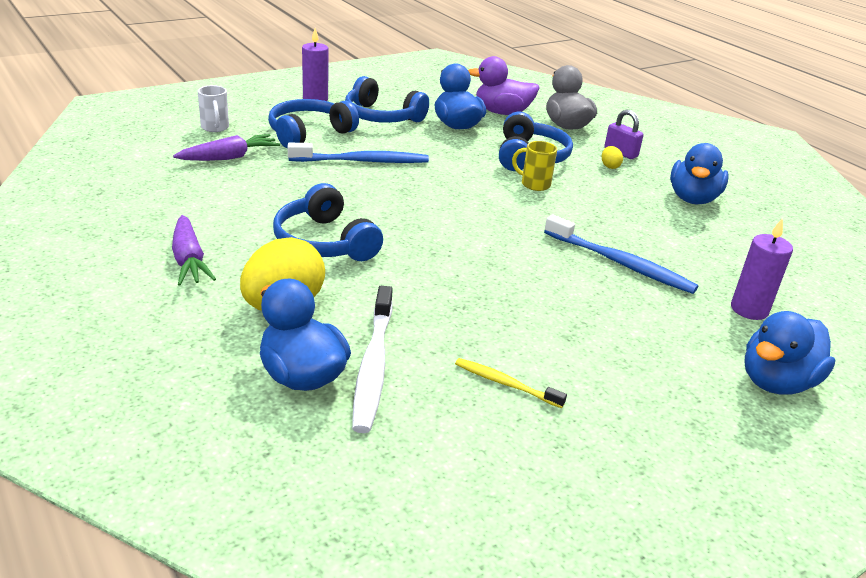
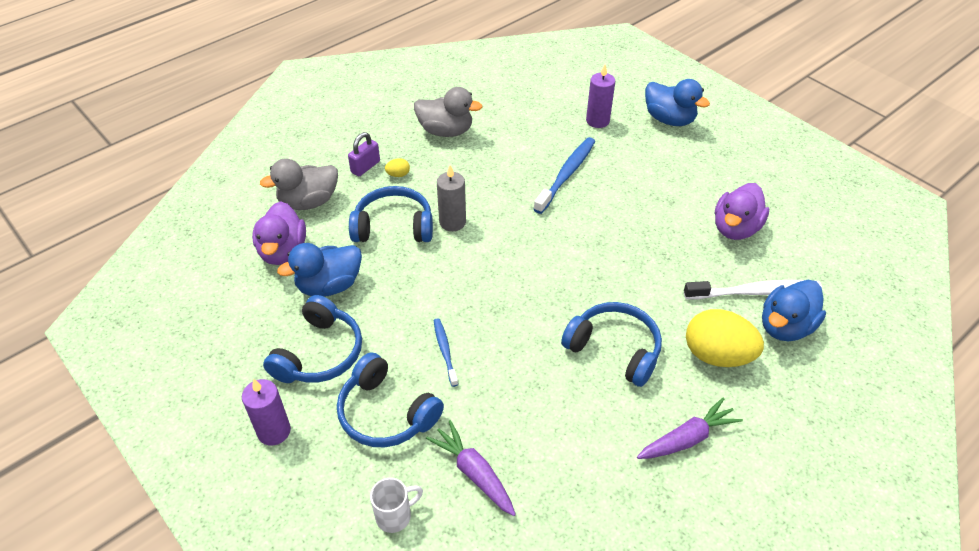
camera: 95 degrees left, 15 degrees up
(325, 242) = (614, 349): blue headphones -> blue headphones turned 105 degrees counterclockwise
(362, 161) = (445, 351): blue toothbrush -> blue toothbrush, size x0.57
(505, 383) = (735, 228): yellow toothbrush -> purple duck
(534, 184) = (452, 222): yellow mug -> grey candle
(693, 199) = (446, 131): blue duck -> grey duck

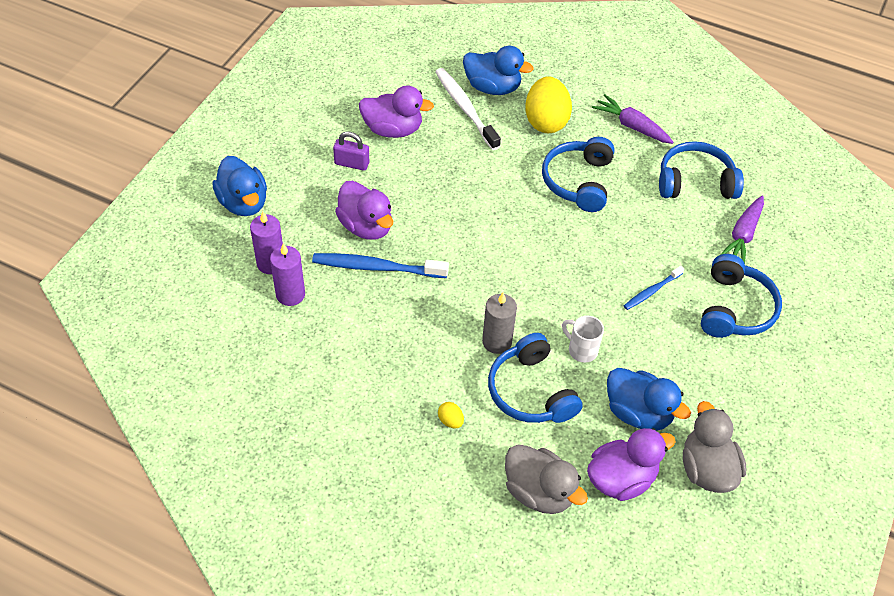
camera: 115 degrees left, 5 degrees up
(274, 431) = (804, 379): purple candle -> purple candle (290, 294)
(319, 353) = (714, 383): blue headphones -> blue headphones (695, 182)
(365, 167) = (453, 461): purple padlock -> purple padlock (352, 163)
(395, 515) = (807, 269): white mug -> white mug (581, 350)
(446, 131) = (351, 403): grey duck -> grey duck (707, 469)
(615, 180) = (366, 226): none -> purple duck
(669, 119) = (243, 203): blue duck -> blue duck turned 135 degrees clockwise

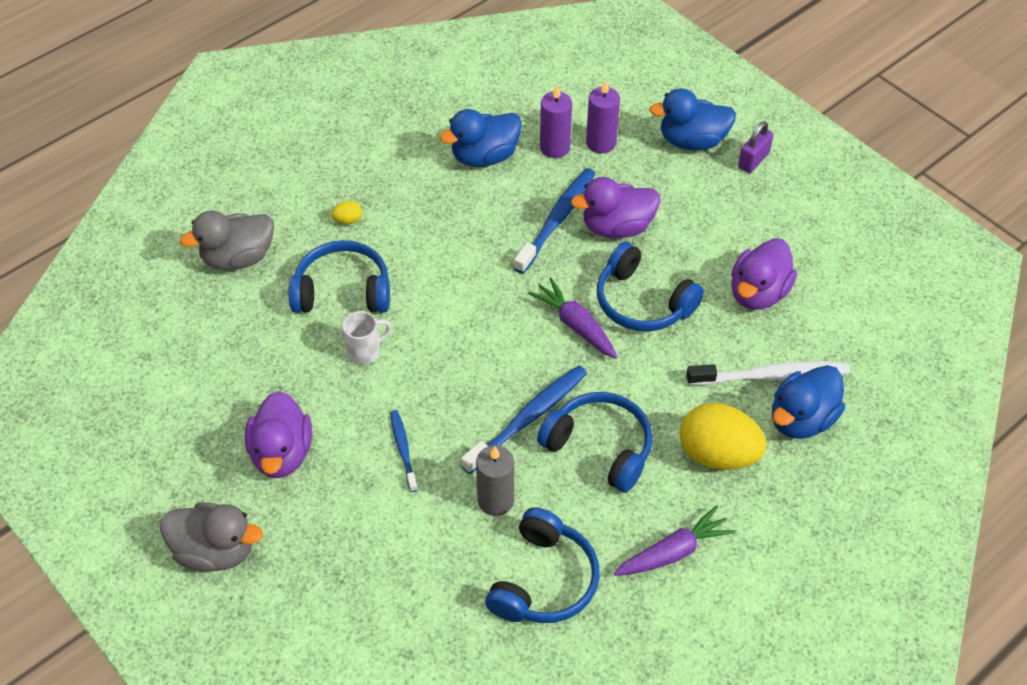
camera: 115 degrees right, 0 degrees up
(352, 163) = (716, 240): purple padlock -> purple padlock (753, 160)
(497, 342) = (414, 285): grey candle -> grey candle (495, 500)
(579, 227) = (528, 418): none -> blue toothbrush
(621, 479) = (210, 324): purple duck -> purple duck (282, 453)
(638, 413) = (267, 368): blue duck -> blue duck (484, 156)
(707, 469) = (173, 397): grey duck -> grey duck (215, 551)
(735, 308) = (336, 523): blue headphones -> blue headphones (642, 302)
(742, 235) = (434, 591): purple carrot -> purple carrot (575, 325)

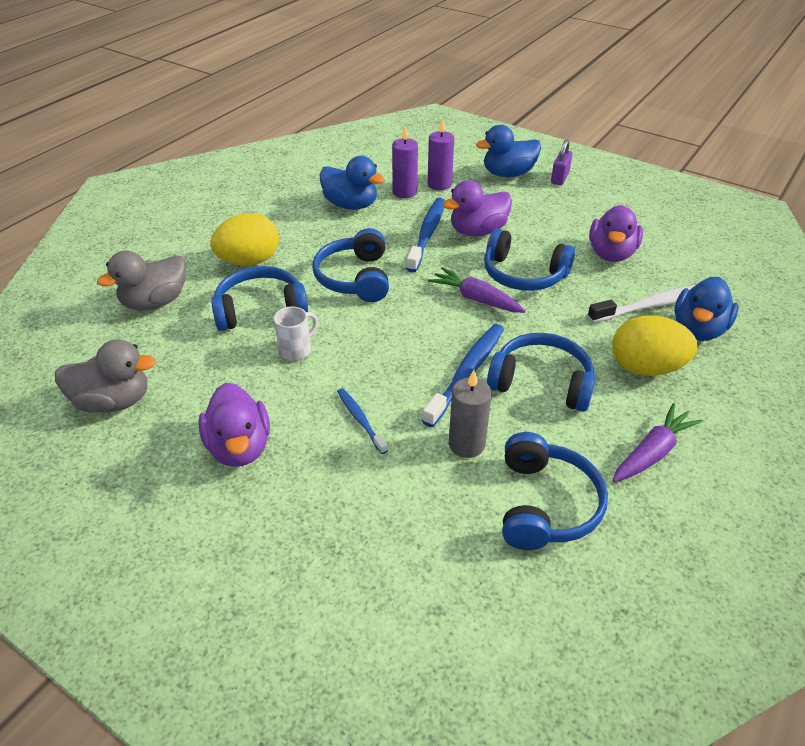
camera: 15 degrees left, 10 degrees down
(215, 551) = (191, 553): grey duck -> grey duck (113, 401)
(348, 220) = (249, 261): yellow egg -> yellow egg, size x2.45
(455, 268) = (355, 278): none -> blue headphones
(484, 156) = (351, 205): blue duck -> blue duck turned 105 degrees counterclockwise

